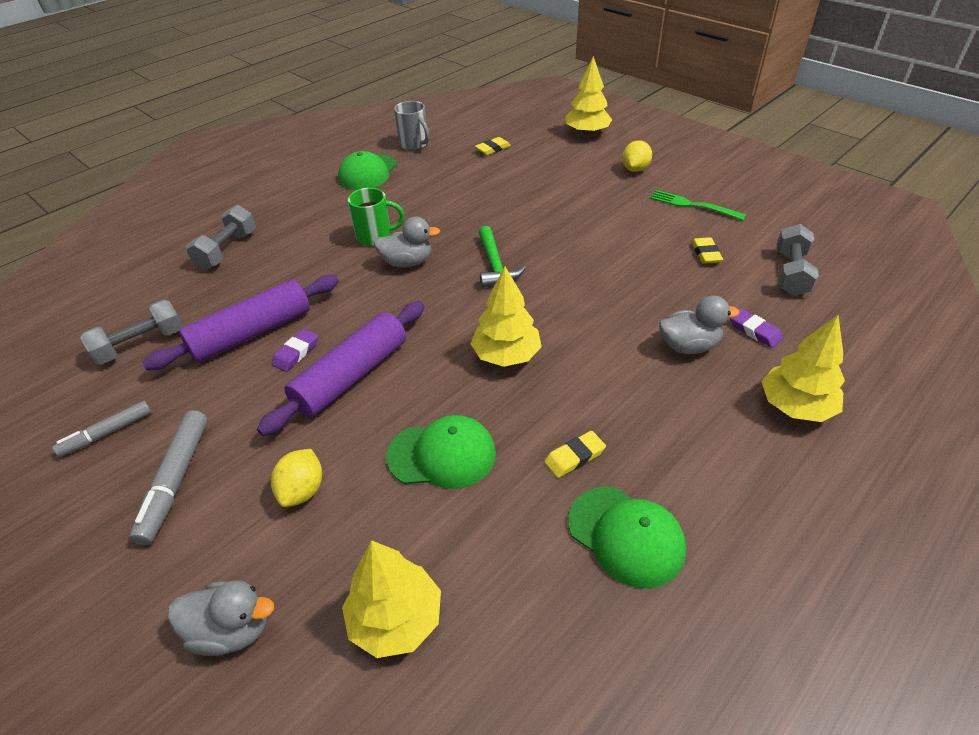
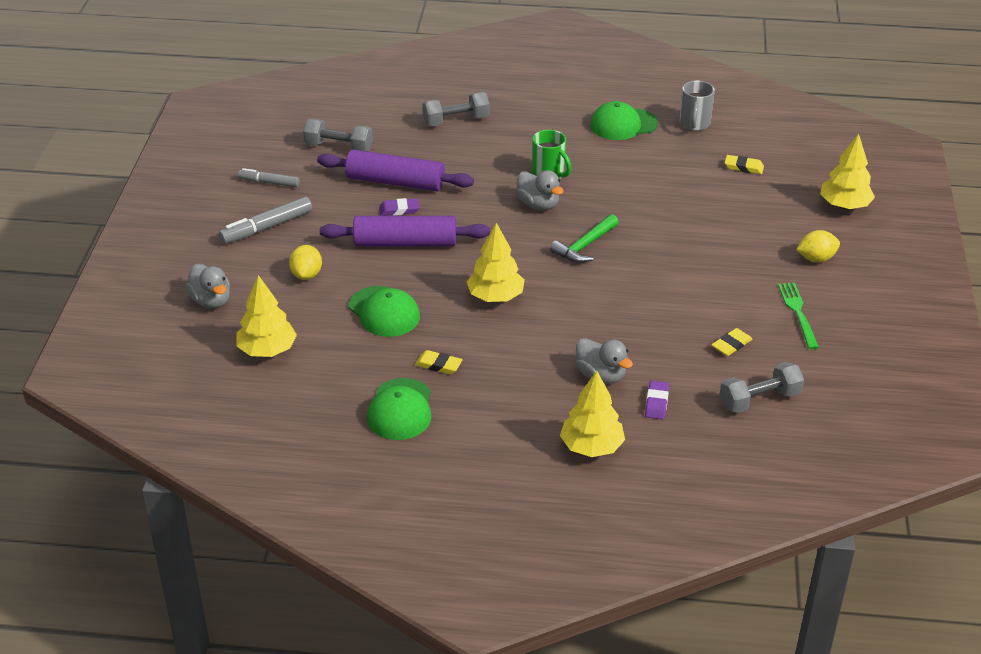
camera: 50 degrees right, 5 degrees down
(302, 490) = (306, 275): yellow lemon -> yellow lemon turned 60 degrees counterclockwise

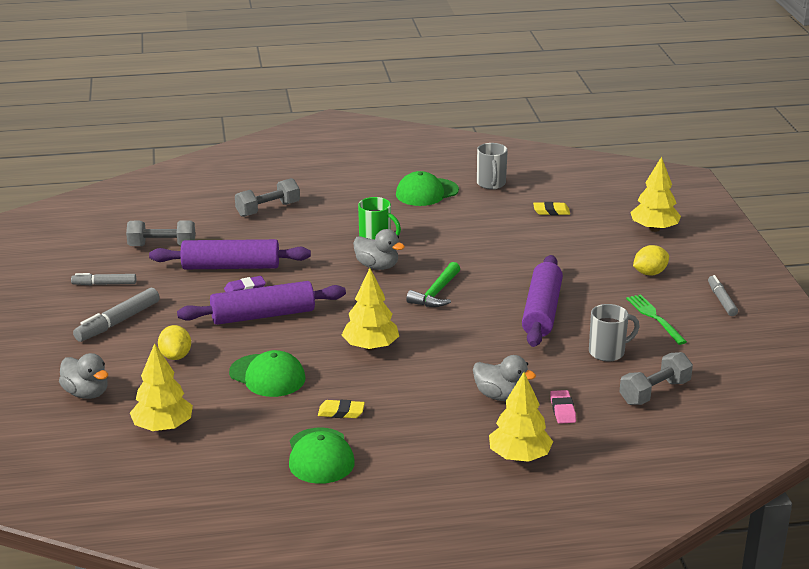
camera: 15 degrees left, 10 degrees down
(656, 402) = (562, 410): purple eraser -> pink eraser
(683, 285) = (542, 311): none -> purple rolling pin
(731, 345) = (608, 352): yellow eraser -> grey mug
(879, 304) = (721, 300): none -> grey marker

